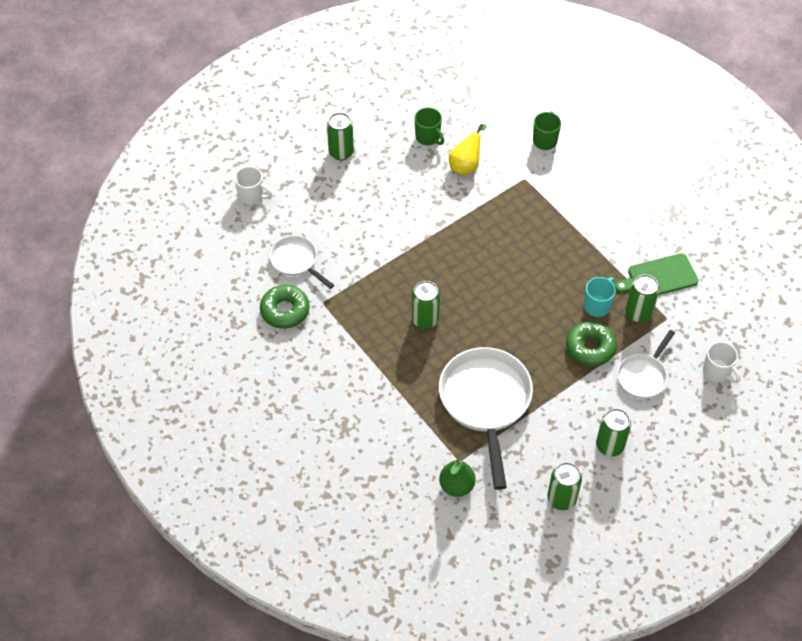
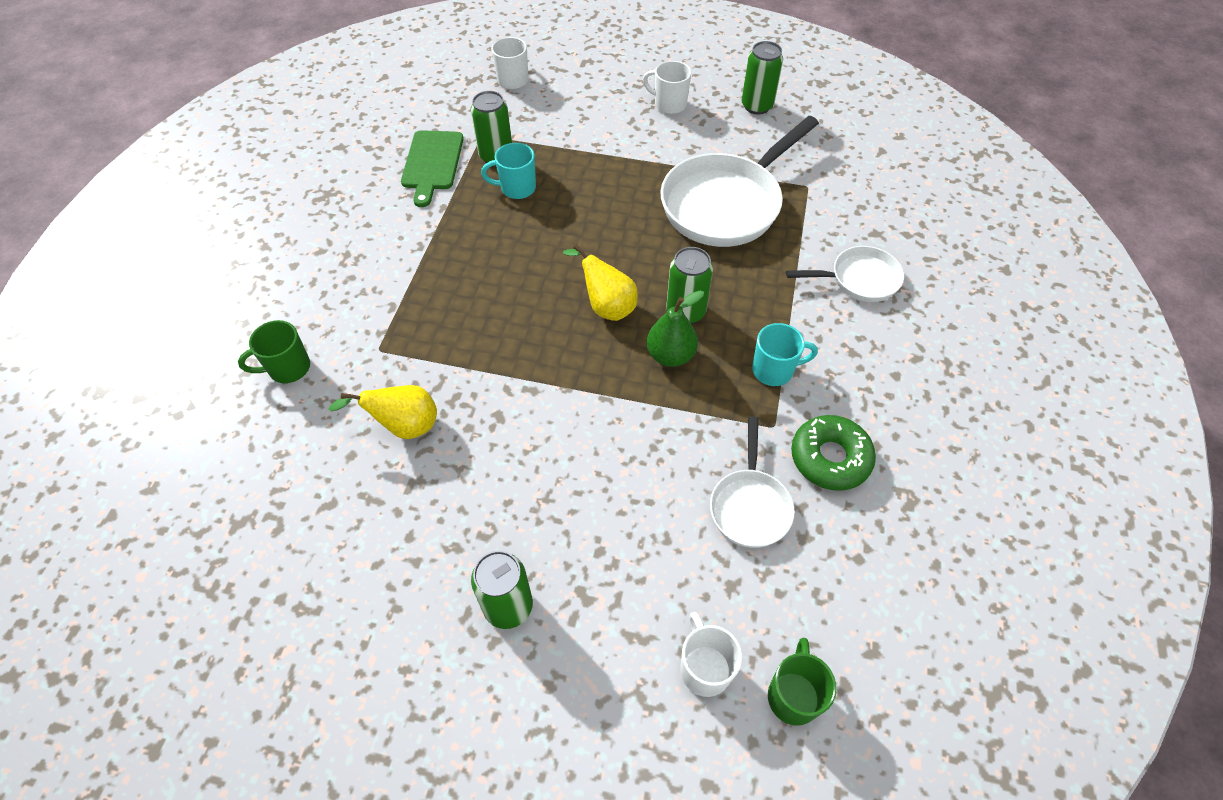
camera: 130 degrees left, 0 degrees up
(351, 329) = (774, 370): none -> turquoise mug
(428, 137) = (384, 508): green mug -> green mug (793, 695)
(456, 486) = (833, 173): green pear -> green pear (670, 355)
(463, 287) = (606, 306): none -> yellow pear
(590, 347) = (576, 167): green donut -> none
(609, 445) = (669, 104): green can -> white mug
(643, 376) = (569, 119): white pan -> white pan (859, 279)
(659, 277) = (432, 163): green cutting board -> green cutting board turned 60 degrees clockwise

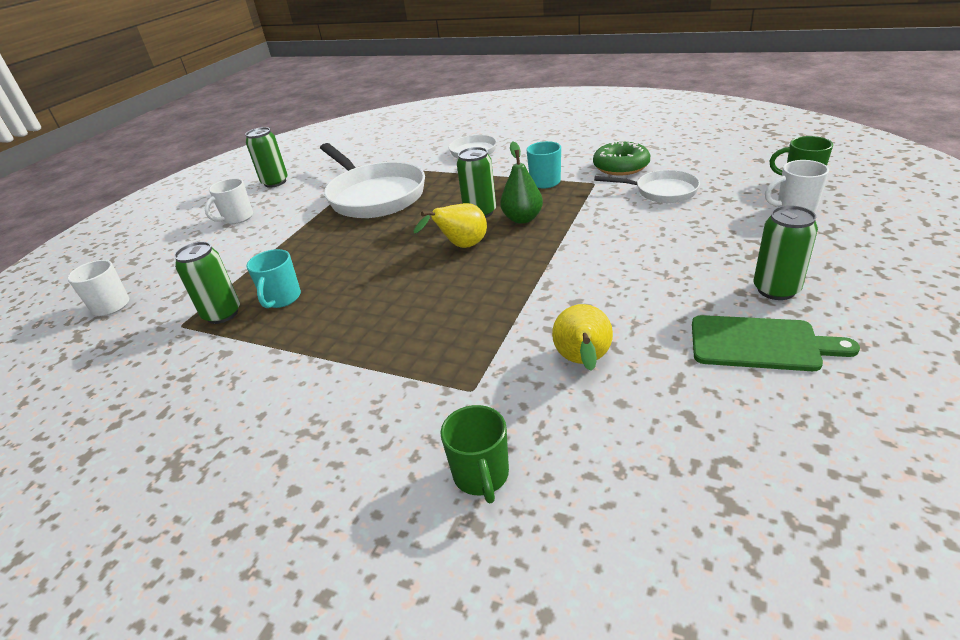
camera: 75 degrees left, 20 degrees down
(432, 163) = (195, 362): green cutting board -> green cutting board (760, 344)

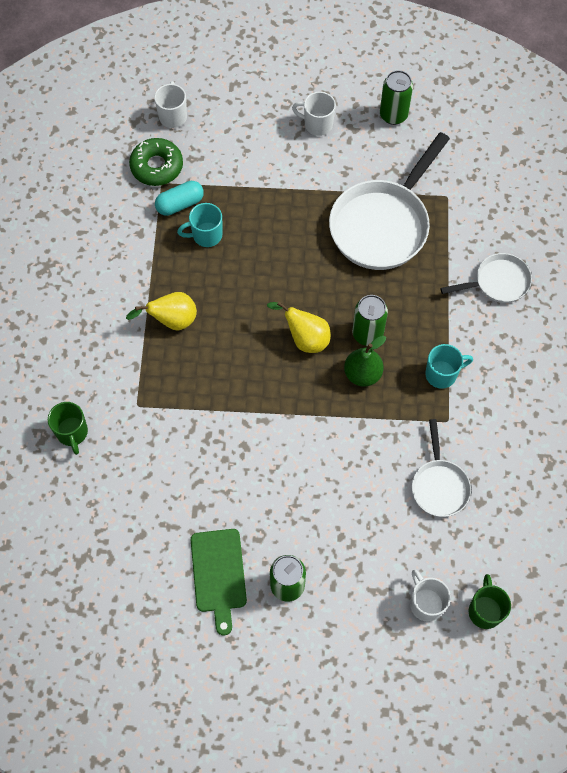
camera: 65 degrees right, 30 degrees up
(222, 314) = (180, 204): green can -> turquoise capsule
(481, 476) = (72, 433): green mug -> green mug turned 75 degrees counterclockwise
(583, 362) = (177, 466): yellow pear -> yellow pear (172, 321)
(621, 166) = (491, 439): green donut -> green donut (157, 166)

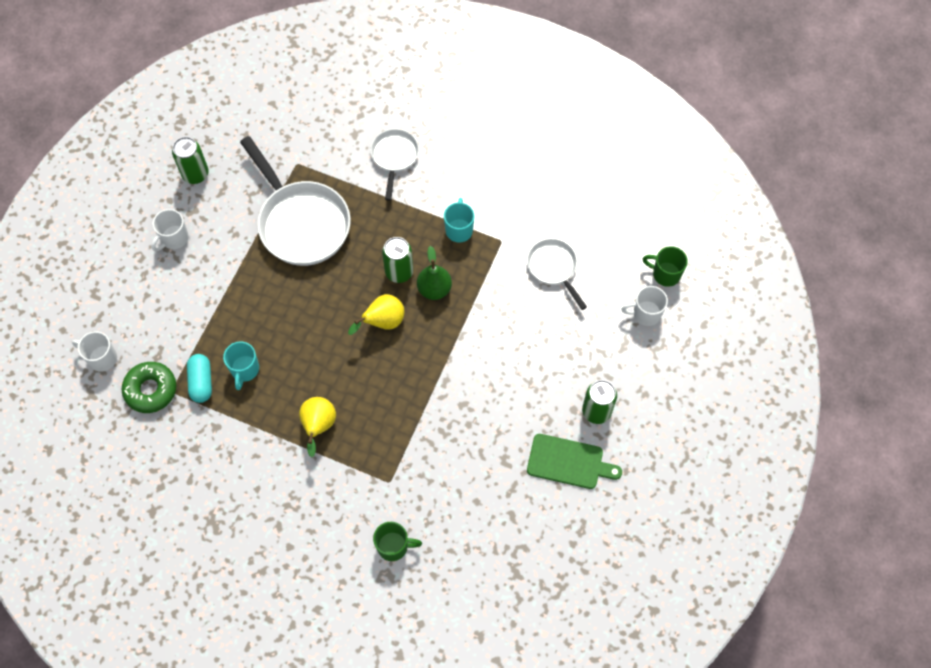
camera: 70 degrees left, 0 degrees up
(439, 485) = (553, 268): white pan -> white pan turned 135 degrees counterclockwise

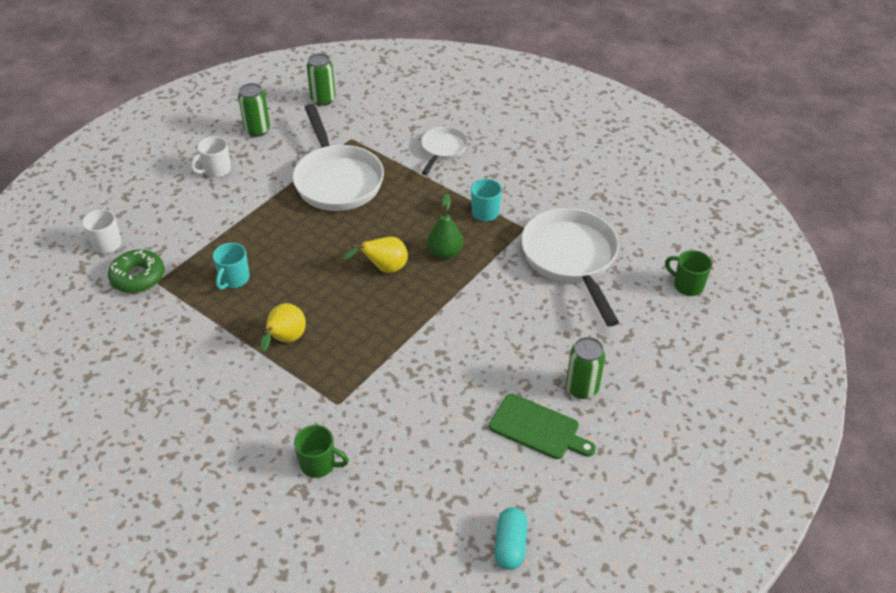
camera: 15 degrees right, 20 degrees down
(201, 382) = (188, 280): turquoise capsule -> turquoise capsule (510, 545)
(399, 272) = (415, 233): green can -> green can (323, 99)
(553, 268) = (571, 259): white pan -> white pan, size x1.85
(645, 313) = (658, 314): white mug -> none

